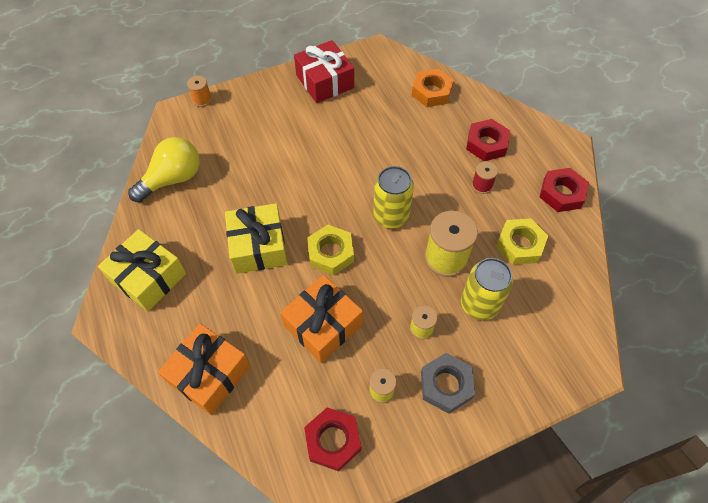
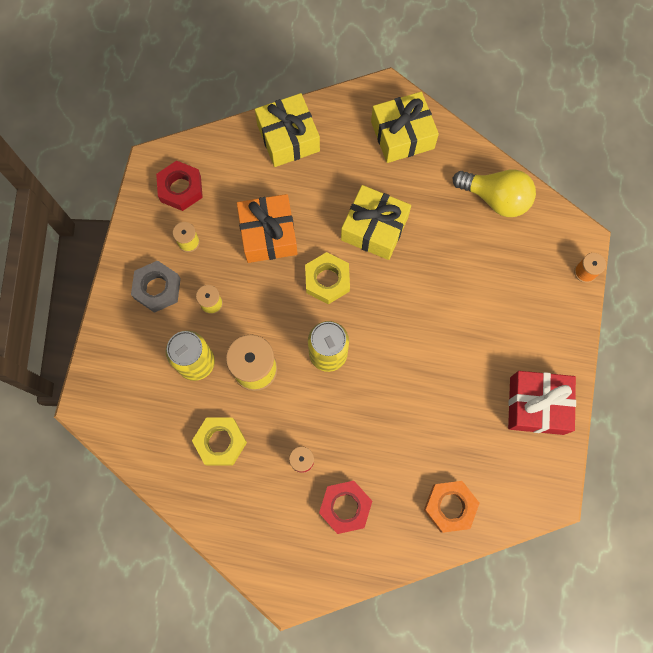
camera: 125 degrees right, 15 degrees up
(173, 179) = (495, 199): yellow light bulb -> yellow light bulb turned 60 degrees counterclockwise
(209, 374) = (288, 138): orange gift -> yellow gift
(561, 193) = (240, 529): red nut -> none

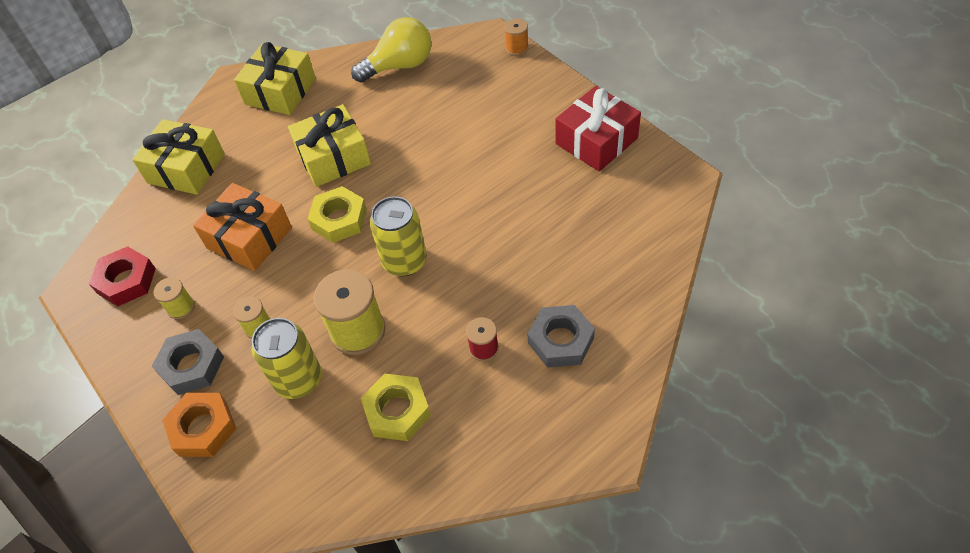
camera: 45 degrees left, 20 degrees down
(345, 507) = (561, 340): red nut -> grey nut
(450, 506) = (631, 255): orange nut -> orange nut (203, 428)

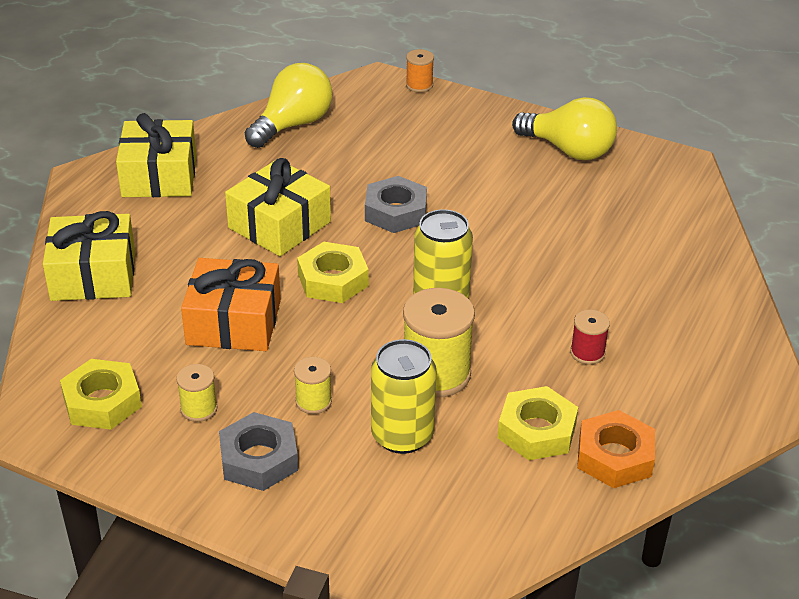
camera: 30 degrees left, 15 degrees down
(126, 281) = (102, 402): red nut -> yellow nut
(203, 428) = (321, 512): orange nut -> orange nut (614, 457)
(561, 340) = (661, 325): grey nut -> grey nut (395, 212)
(596, 141) = (568, 150): red gift -> yellow light bulb

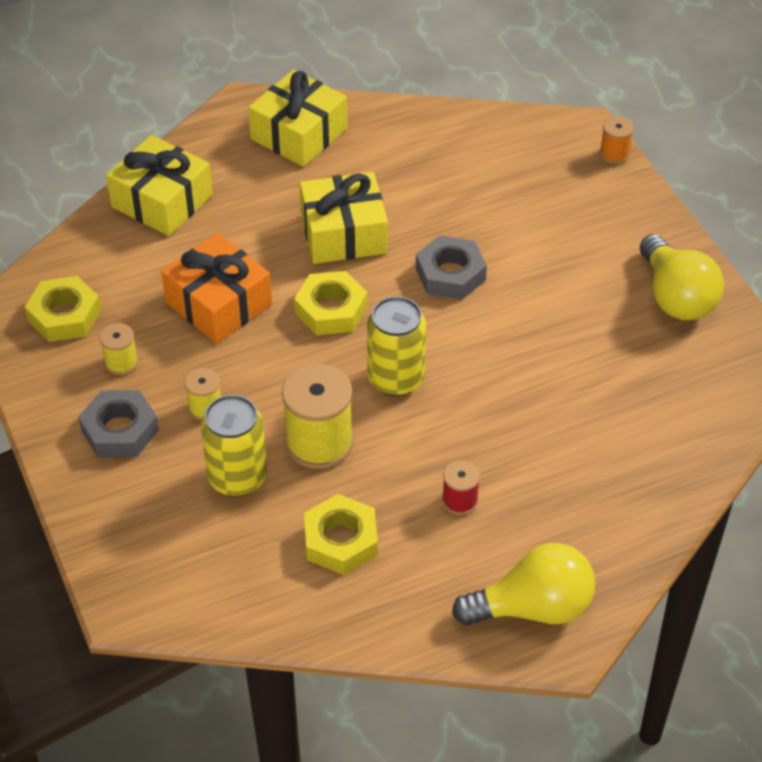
camera: 40 degrees right, 10 degrees up
(293, 125) = (457, 139): yellow light bulb -> yellow light bulb (532, 608)
(614, 457) = (375, 602): orange nut -> none

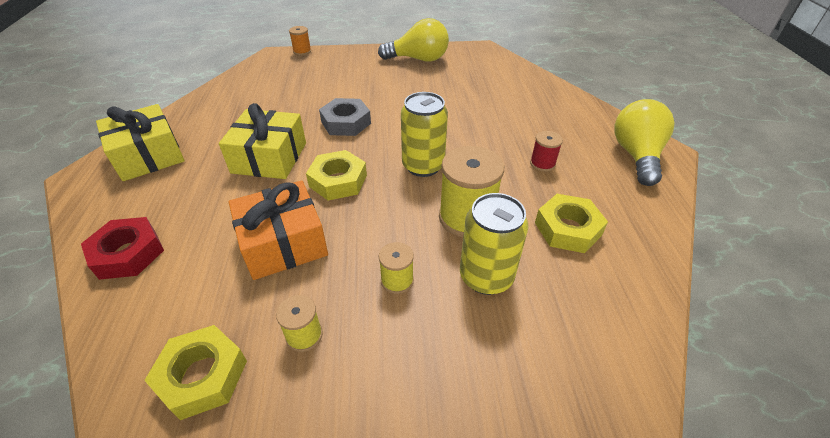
camera: 70 degrees left, 5 degrees down
(120, 430) = (393, 358): grey nut -> none
(162, 201) = (128, 253): yellow gift -> red nut

